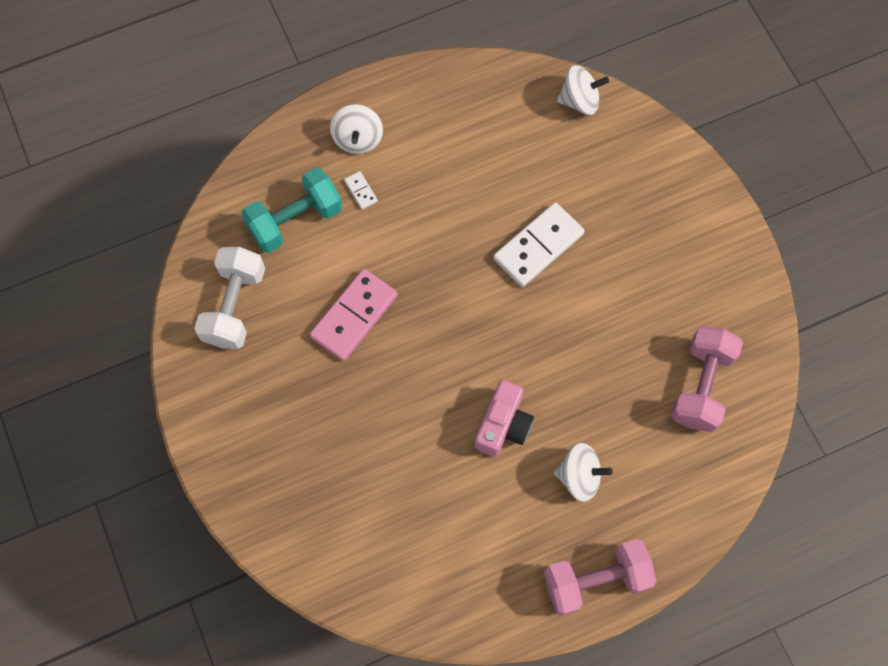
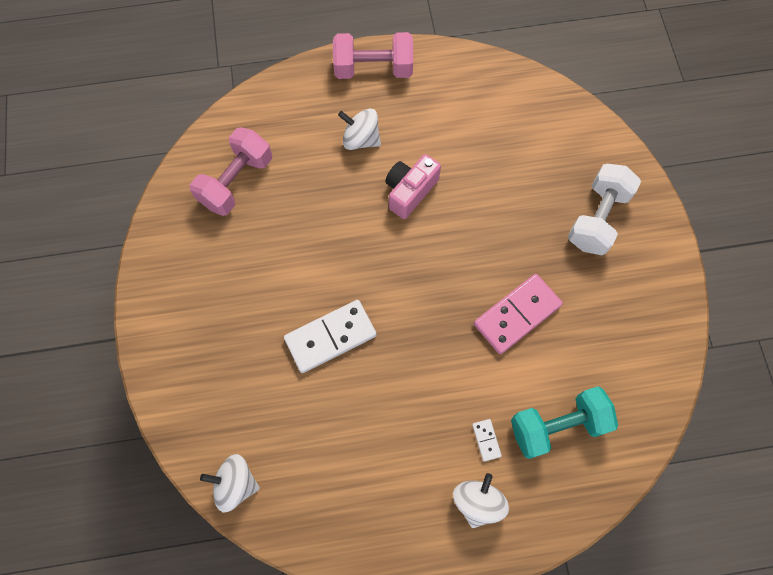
camera: 165 degrees left, 0 degrees up
(234, 306) = (627, 352): white dumbbell -> white dumbbell (597, 218)

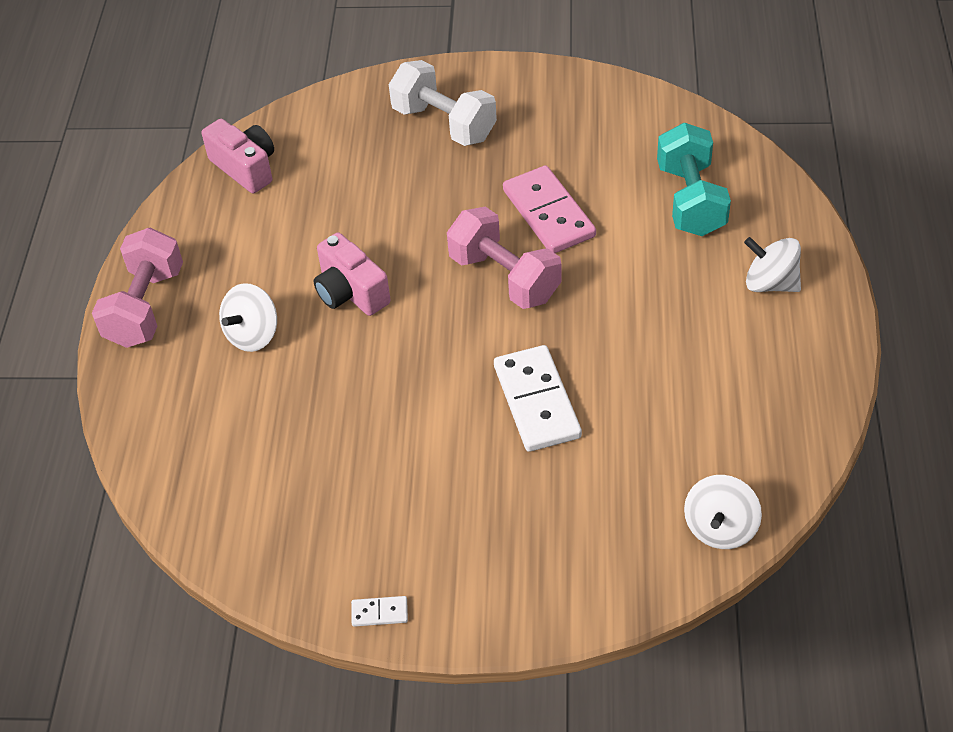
camera: 75 degrees left, 20 degrees down
(236, 181) = (268, 489): pink dumbbell -> pink dumbbell (504, 278)
(486, 440) = (698, 264): white domino -> white domino (379, 612)
(515, 93) = (245, 168): none -> pink camera

